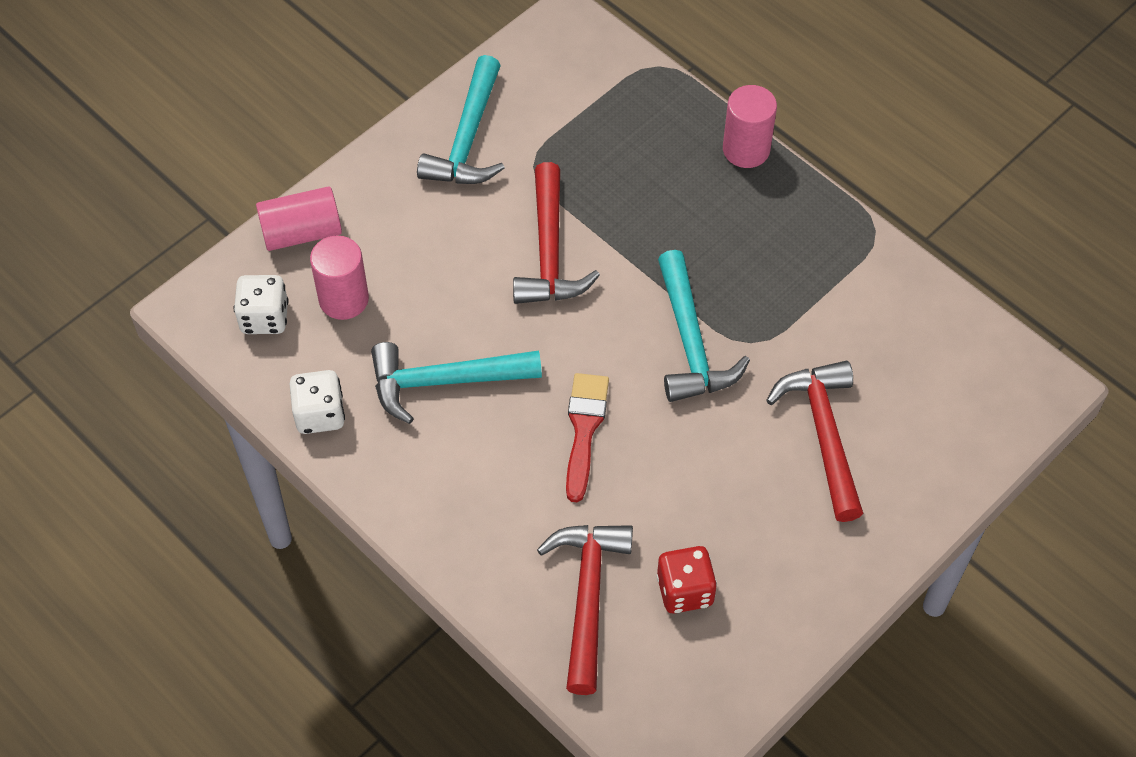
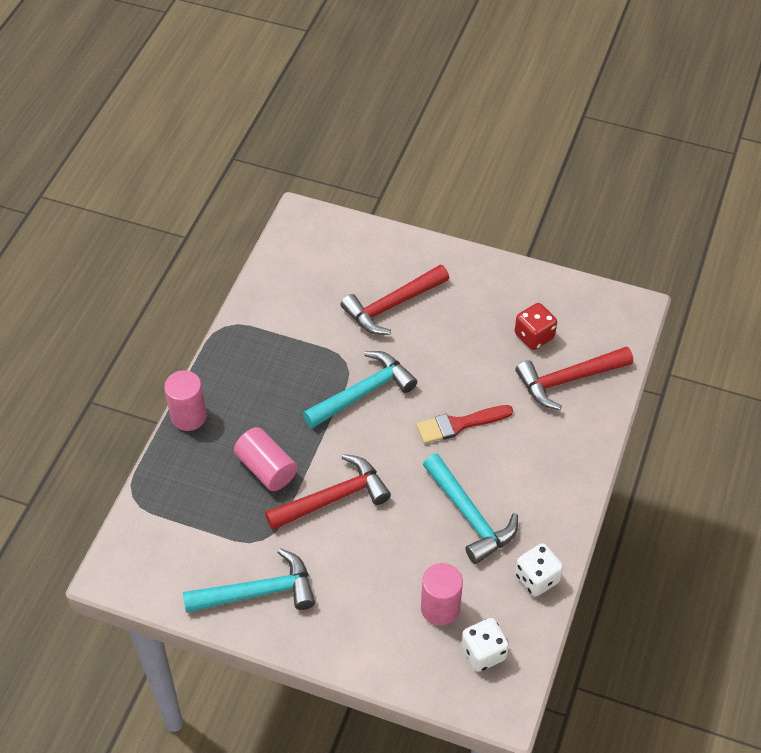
camera: 115 degrees left, 5 degrees down
(302, 232) = (398, 665): pink cylinder -> pink cylinder (266, 468)

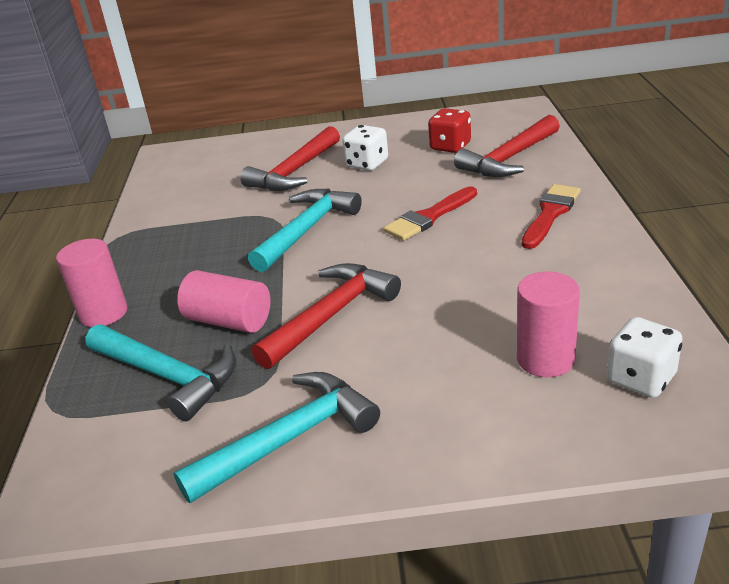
camera: 20 degrees left, 20 degrees down
(469, 516) = (504, 273): turquoise hammer -> turquoise hammer (167, 376)
(537, 578) = (630, 292): white dice -> white dice (367, 164)
(547, 468) = (550, 214): none -> red brush

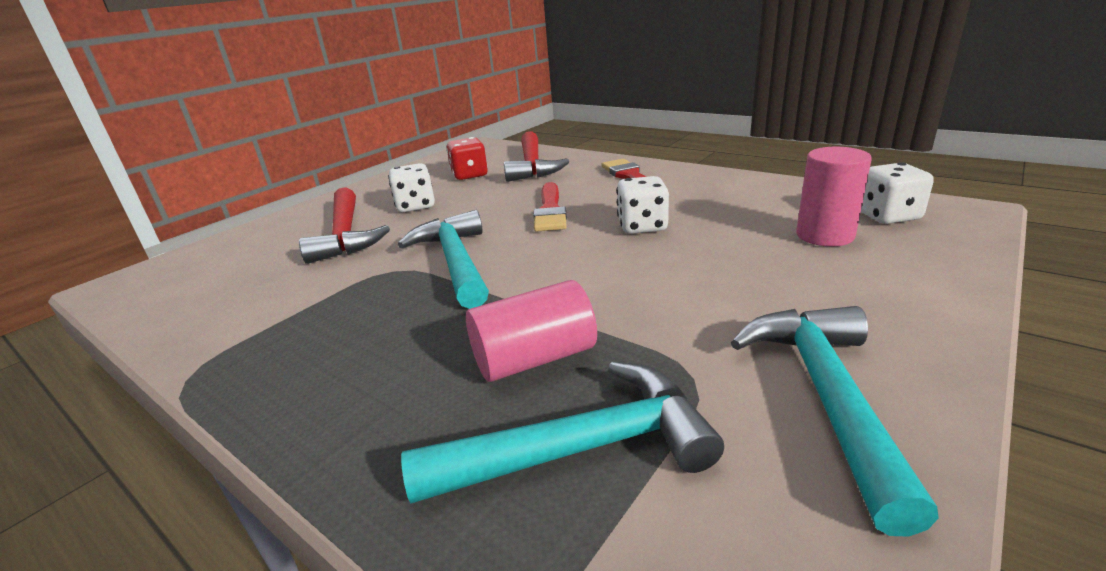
camera: 50 degrees left, 5 degrees down
(104, 313) = (333, 458): pink cylinder -> none
(331, 315) = (625, 297): red hammer -> none
(451, 268) = (642, 226): none -> white dice

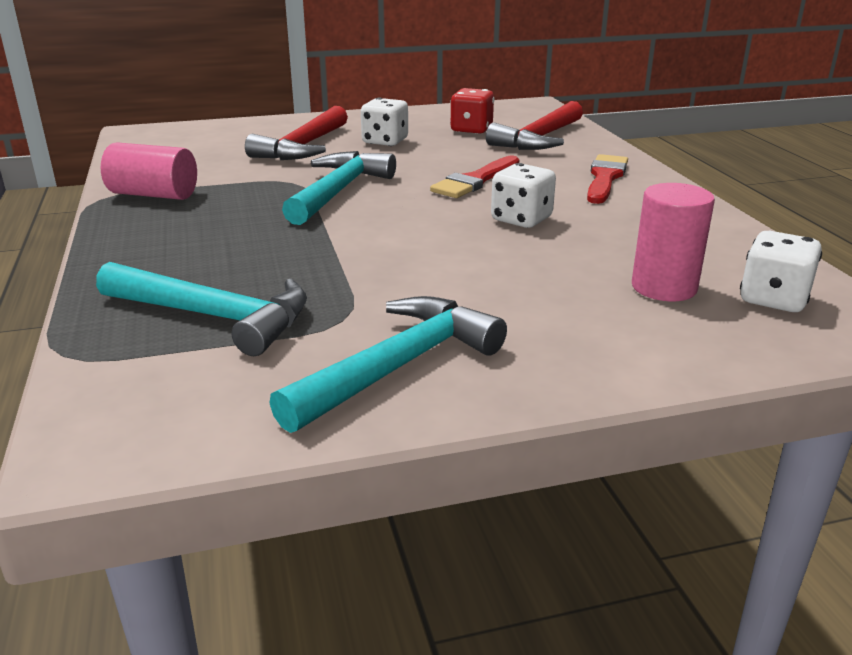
camera: 35 degrees right, 0 degrees up
(534, 358) = (275, 266): pink cylinder -> pink cylinder (154, 195)

